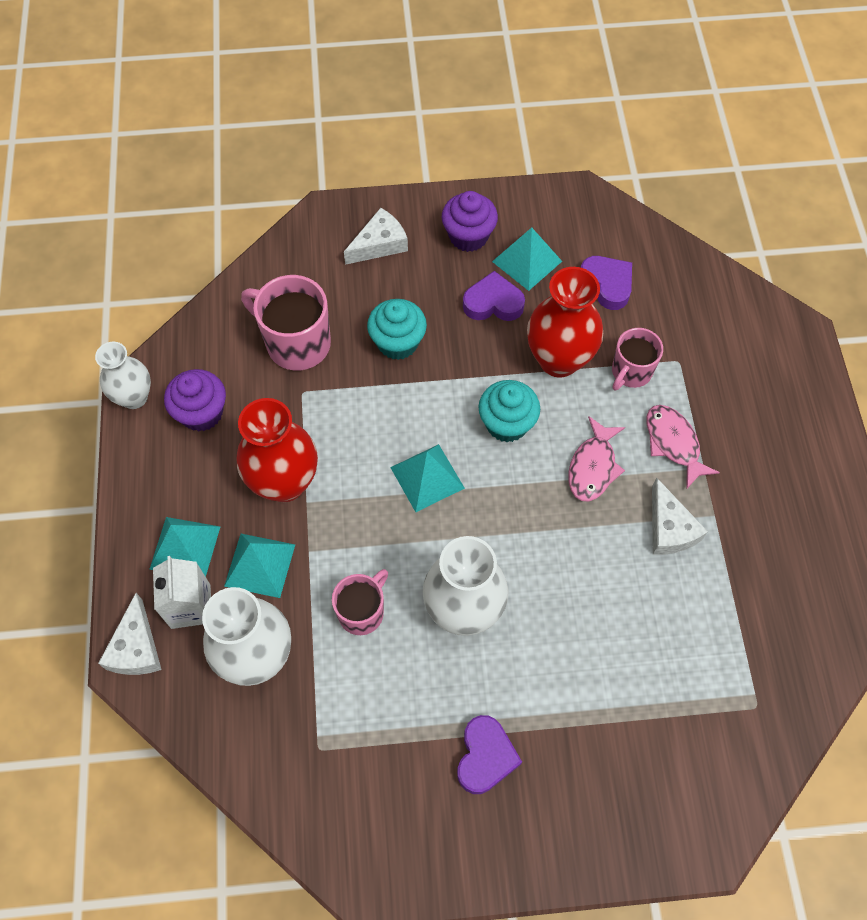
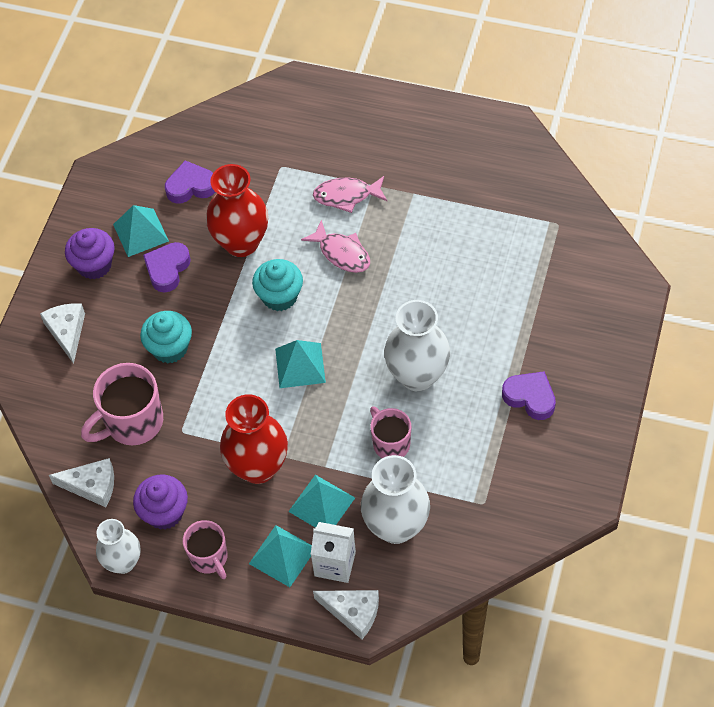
camera: 65 degrees left, 5 degrees down
(630, 372) = (275, 200): pink mug -> pink mug (209, 558)
(669, 528) = (411, 224): white cheese -> white cheese (92, 486)

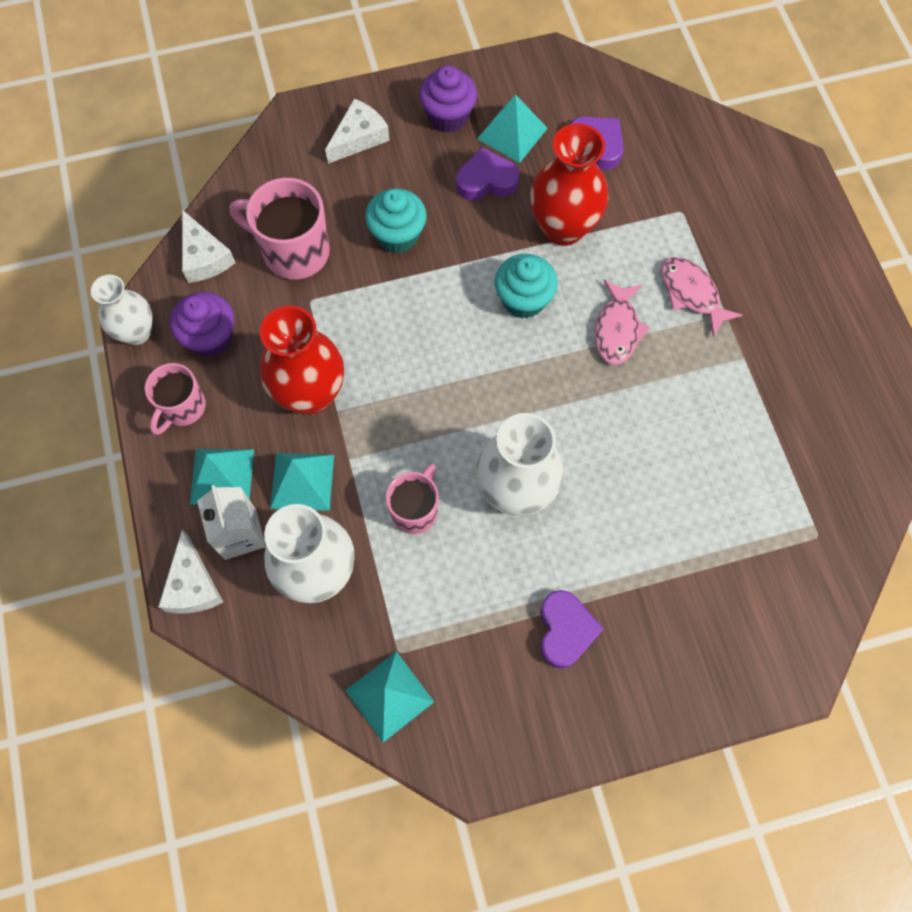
camera: 55 degrees right, 10 degrees up
(300, 365) = (454, 366): turquoise pyramid -> turquoise pyramid (389, 695)

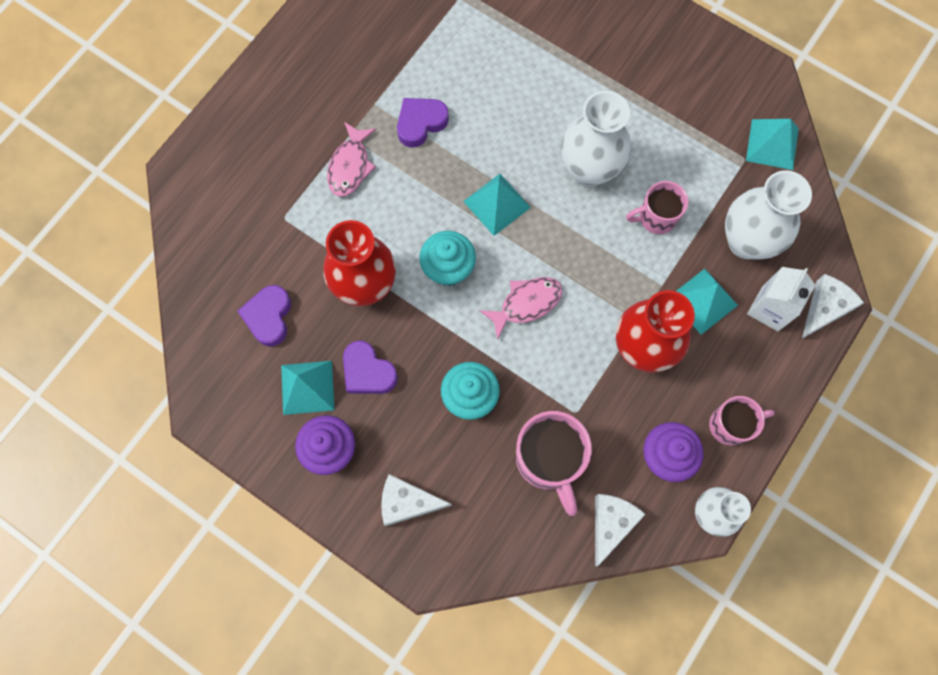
camera: 130 degrees left, 5 degrees up
(222, 476) = (747, 354): turquoise pyramid -> turquoise pyramid (496, 204)
(565, 630) = (646, 82): purple heart -> purple heart (420, 123)
(617, 329) = (419, 193): pink fish -> pink fish (526, 304)

